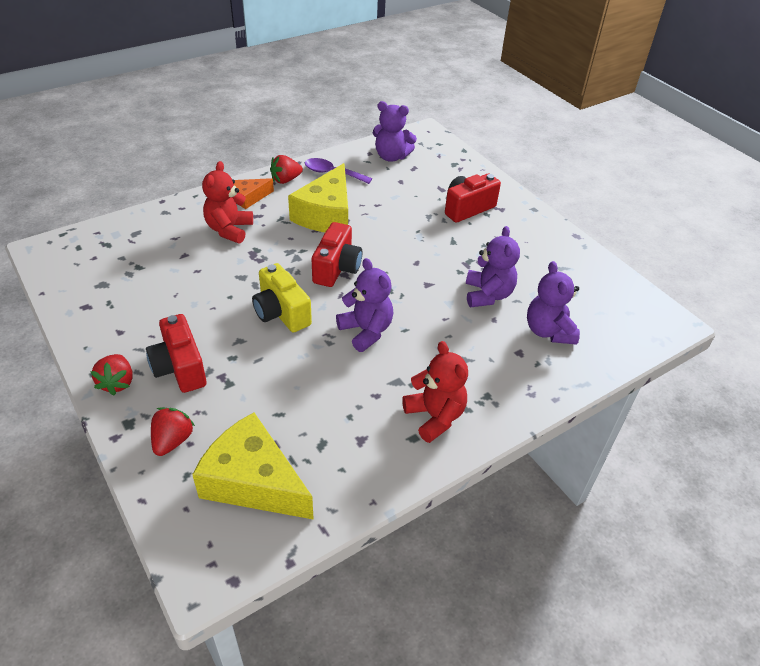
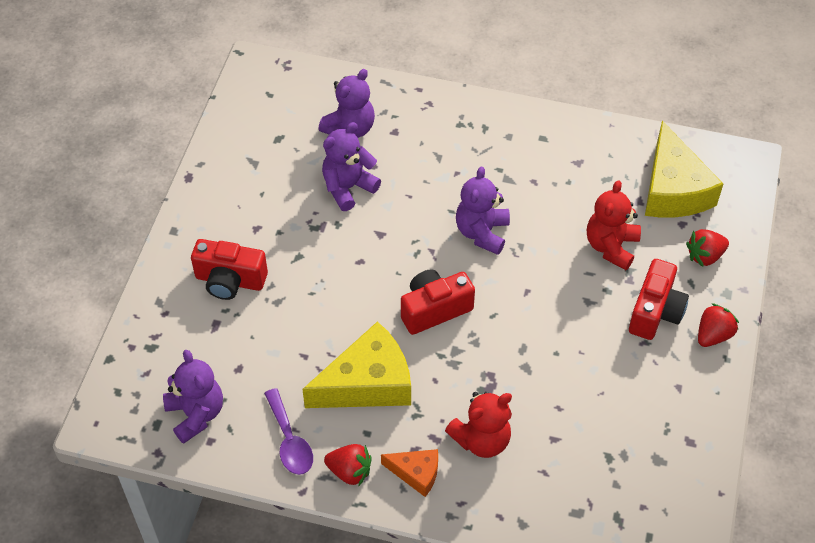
camera: 130 degrees left, 10 degrees up
(281, 313) = (529, 301): yellow camera -> none
(435, 416) = (512, 139): red teddy bear -> red teddy bear (611, 246)

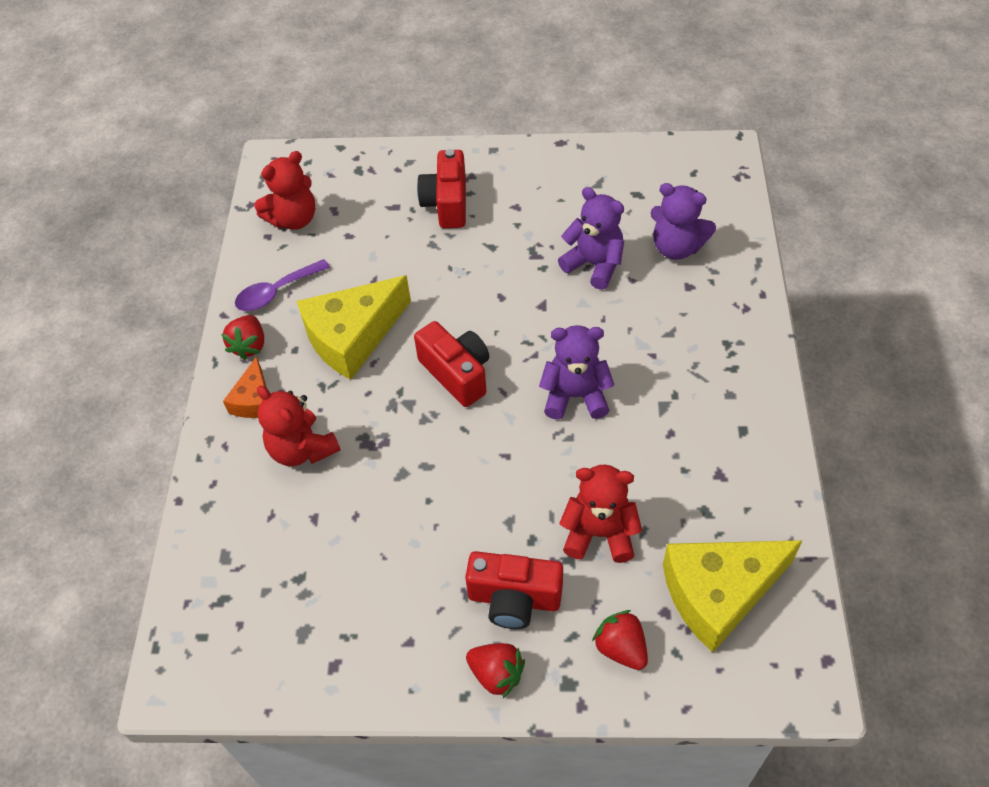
camera: 80 degrees right, 0 degrees up
(196, 414) = (293, 219): purple teddy bear -> red teddy bear
(367, 383) = (352, 337): yellow cheese -> yellow cheese turned 90 degrees clockwise

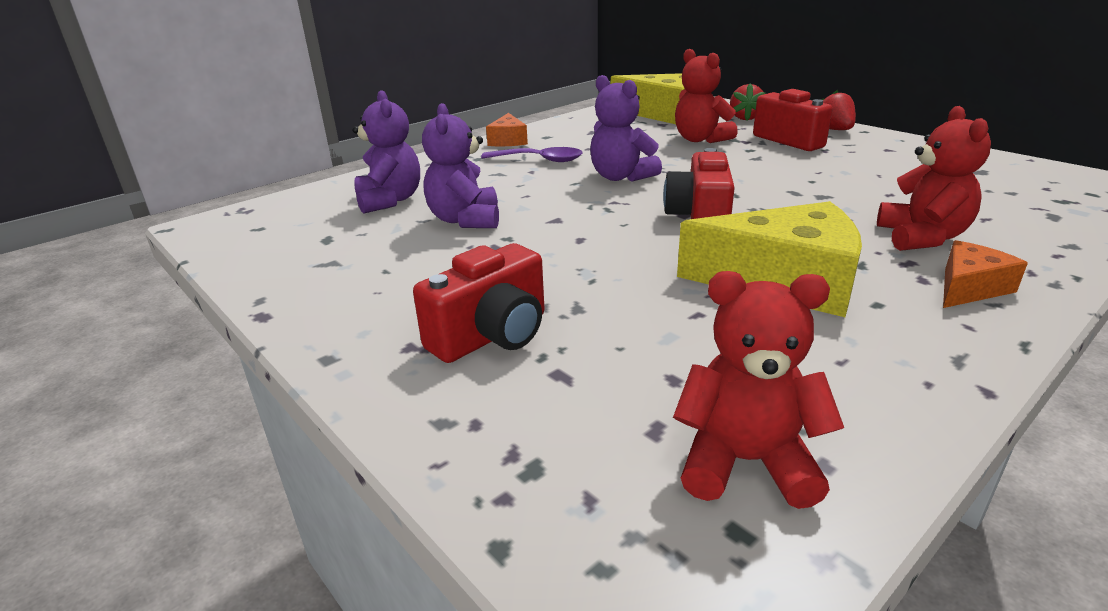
camera: 135 degrees left, 25 degrees down
(249, 346) = (952, 336): red strawberry -> none
(276, 292) = (865, 372): purple spoon -> purple spoon (540, 160)
(760, 395) = (508, 140): none -> orange cheese

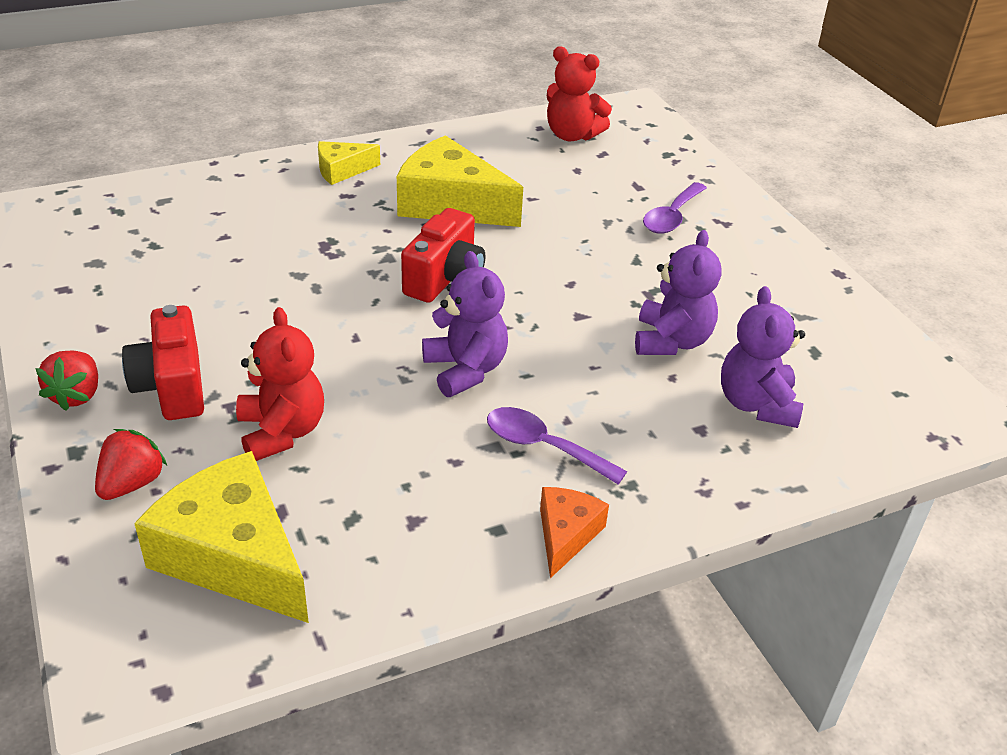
camera: 165 degrees left, 10 degrees up
(492, 335) = (671, 217): red camera -> purple spoon
(922, 237) = (299, 210): red teddy bear -> none
(969, 288) = (342, 170): orange cheese -> yellow cheese

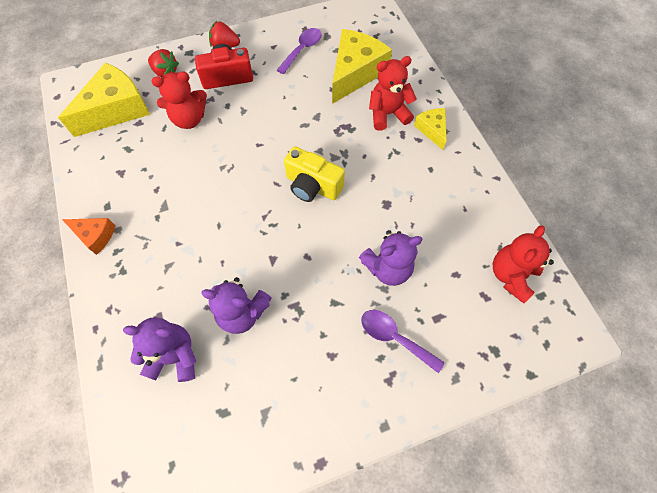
camera: 95 degrees right, 25 degrees up
(305, 206) = (387, 114): none -> red teddy bear
(445, 278) = (312, 186): red camera -> yellow camera
(450, 204) = (397, 190): yellow cheese -> yellow cheese (355, 73)
(465, 370) = (226, 195): purple teddy bear -> purple teddy bear (387, 268)
(543, 446) = (159, 230): purple spoon -> purple spoon (302, 50)

